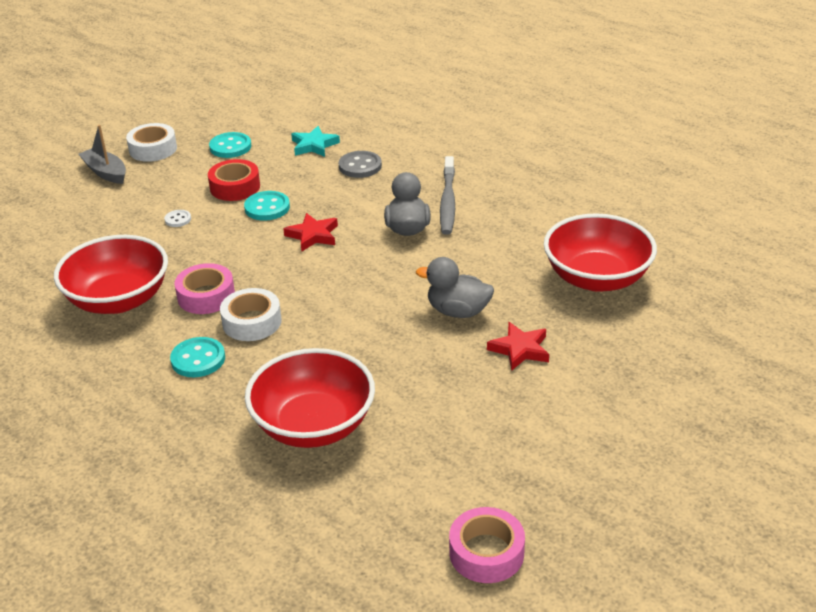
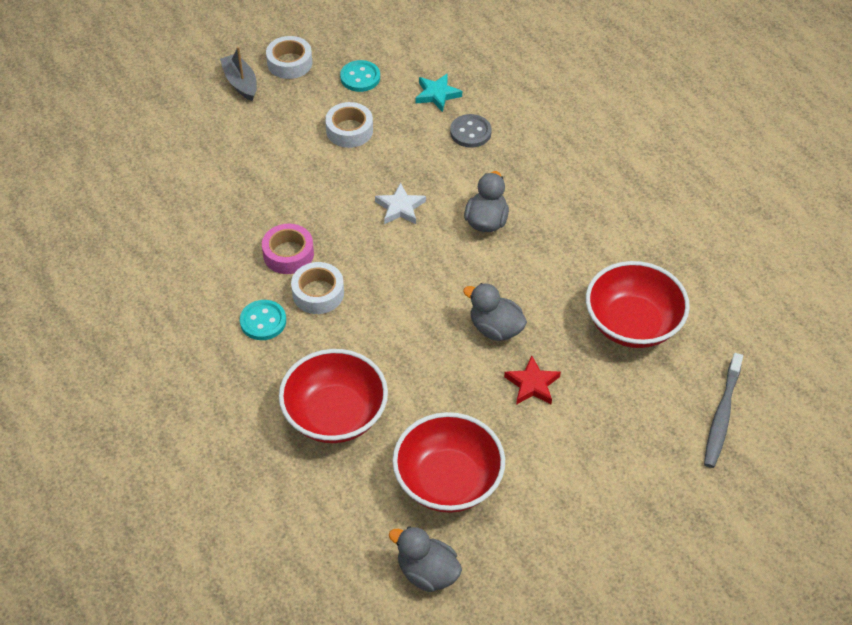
camera: 15 degrees right, 15 degrees up
(118, 300) = (215, 239): red bowl -> red bowl (448, 481)
(178, 219) = (288, 158): white button -> none
(235, 187) = (349, 130): red tape -> white tape
(267, 208) = (370, 163): turquoise button -> none
(313, 235) = (400, 207): red star -> white star
(448, 202) = (534, 198): grey toothbrush -> grey toothbrush (721, 416)
(486, 553) = (427, 572): pink tape -> grey duck

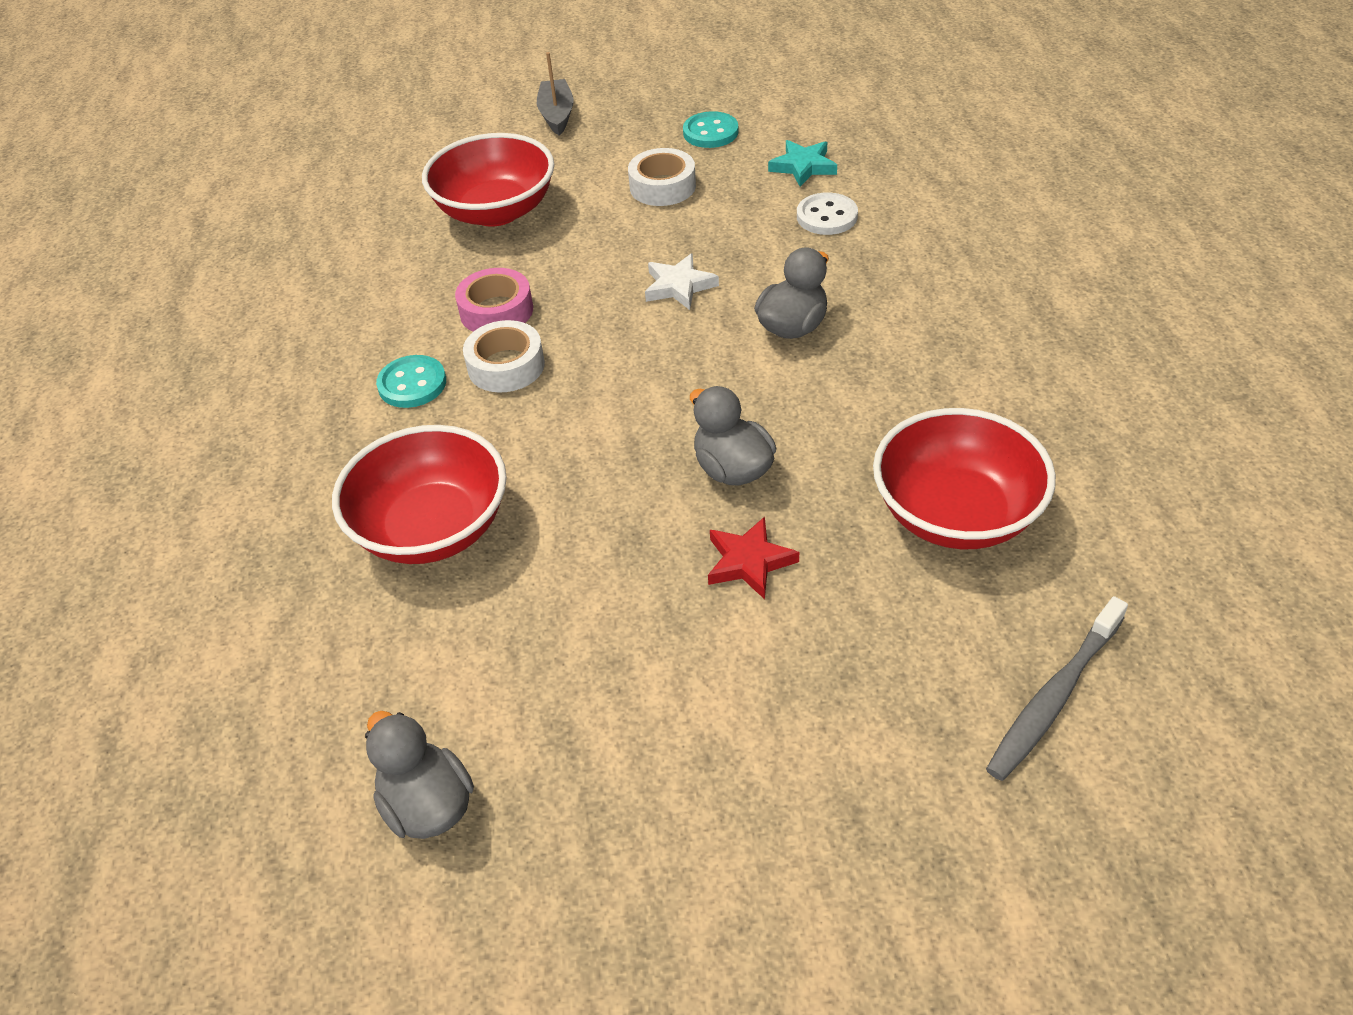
camera: 25 degrees right, 5 degrees down
(289, 63) = (630, 104): white tape -> none
(448, 481) = (541, 669): red bowl -> red bowl (496, 211)
(470, 132) = (827, 216): grey button -> white button

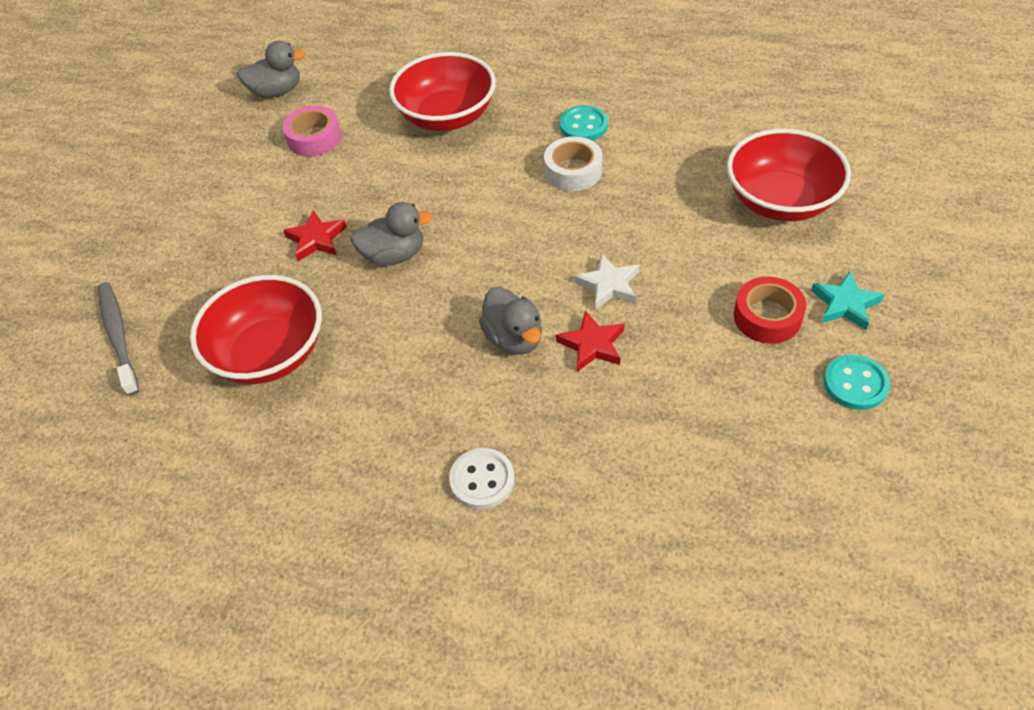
camera: 115 degrees right, 5 degrees up
(496, 311) = (640, 177): pink tape -> pink tape (314, 138)
(557, 115) = (940, 274): grey boat -> none
(662, 186) = (767, 317): white tape -> red tape
(765, 274) = (592, 345): none -> red star
(803, 167) = (752, 437): turquoise star -> turquoise star (845, 304)
(827, 216) = (654, 421): white button -> white button (482, 480)

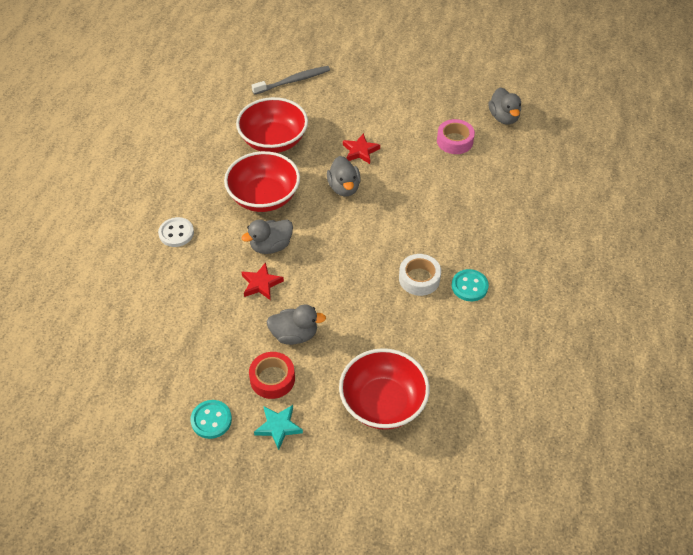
camera: 85 degrees right, 0 degrees up
(447, 116) = (478, 208): red bowl -> red bowl (264, 197)
(609, 285) = (309, 294): white star -> none
(685, 297) = (294, 335): none -> grey duck

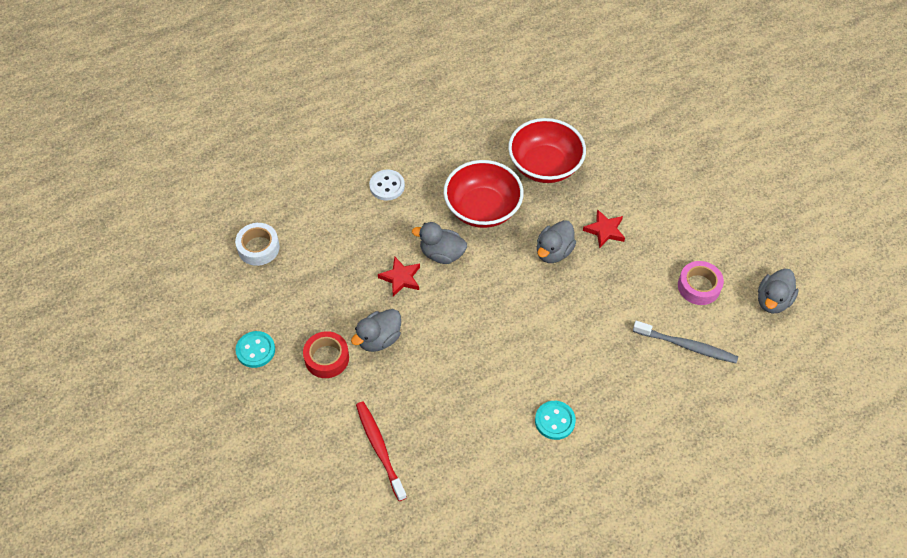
camera: 45 degrees right, 5 degrees up
(278, 427) = (291, 397): turquoise star -> none
(293, 81) = (622, 123): grey toothbrush -> grey toothbrush (686, 346)
(294, 335) = (379, 339): grey duck -> grey duck turned 90 degrees clockwise
(383, 403) = (379, 449): red bowl -> red toothbrush
(419, 279) = (522, 379): white tape -> white tape (258, 248)

